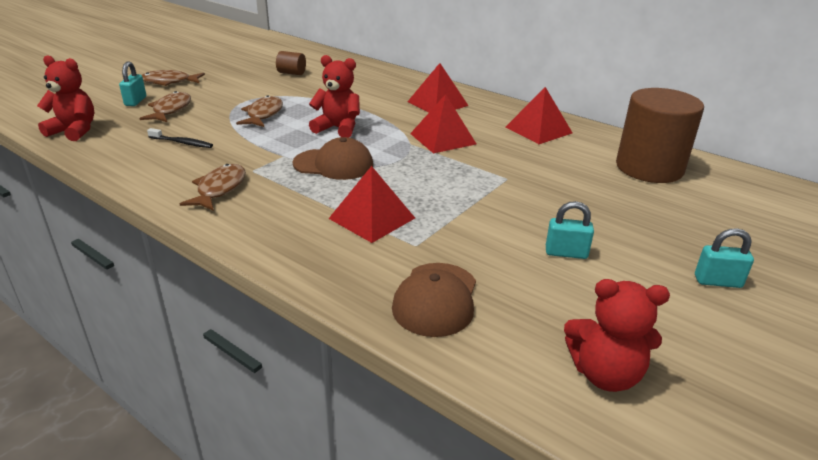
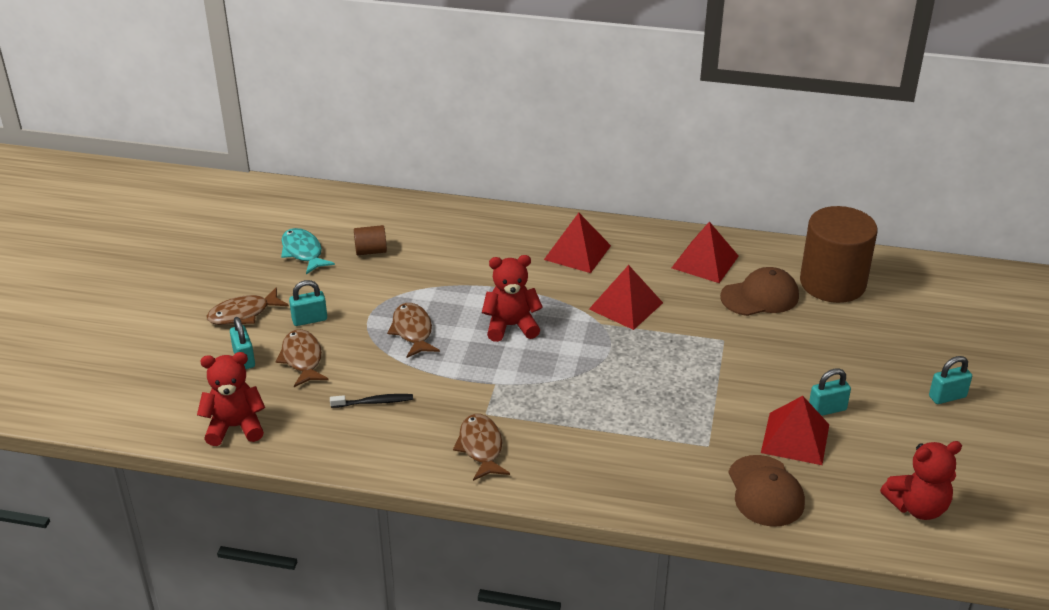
camera: 25 degrees left, 5 degrees up
(205, 94) = (309, 320): none -> turquoise padlock
(248, 65) = (303, 252): none -> turquoise fish
(333, 164) = (555, 378): brown cap -> brown cap (760, 296)
(372, 218) = (648, 430): red pyramid -> red pyramid (795, 438)

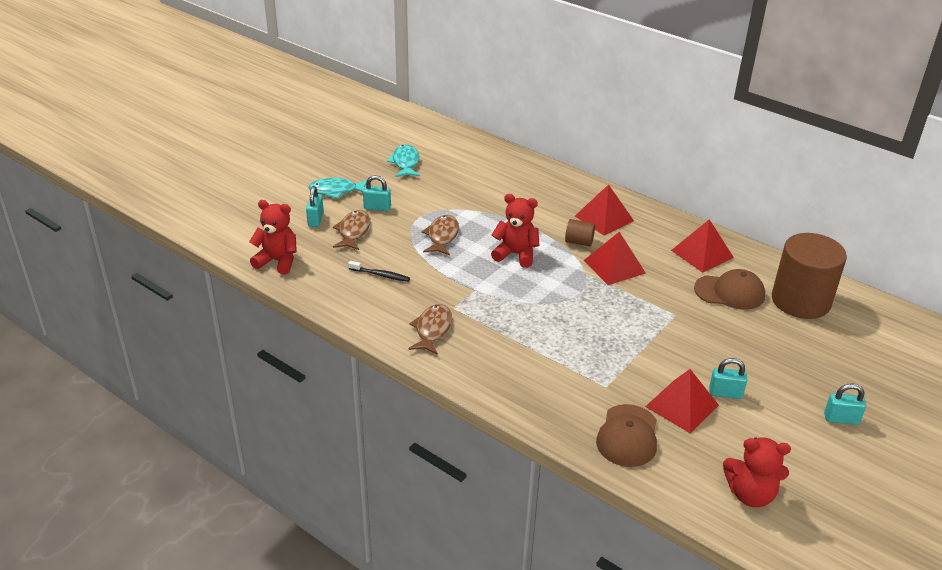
camera: 25 degrees right, 0 degrees up
(243, 314) = (336, 191): brown fish -> turquoise fish
(371, 251) = (452, 175): brown cylinder -> brown cylinder (579, 242)

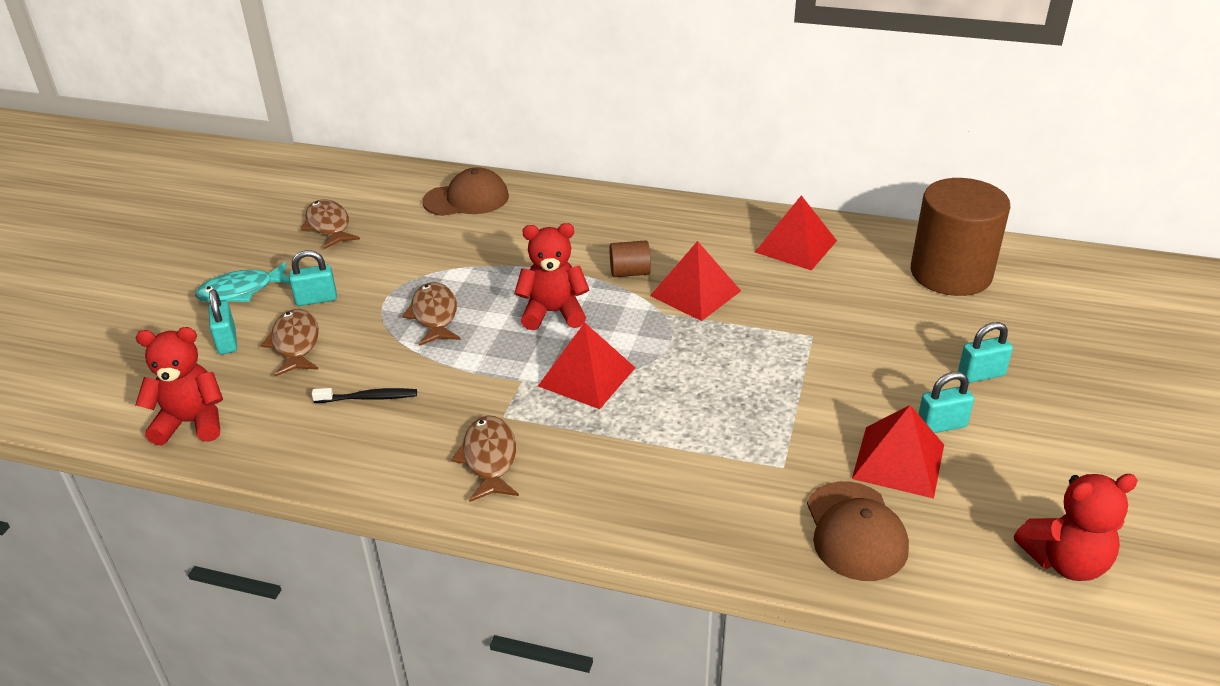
camera: 20 degrees left, 0 degrees up
(405, 163) = (329, 226): turquoise fish -> brown fish
(604, 218) = (645, 233): red pyramid -> red pyramid (586, 376)
(729, 292) = (860, 287): brown cap -> brown cap (466, 199)
(841, 419) = (1100, 414): turquoise padlock -> turquoise padlock (981, 374)

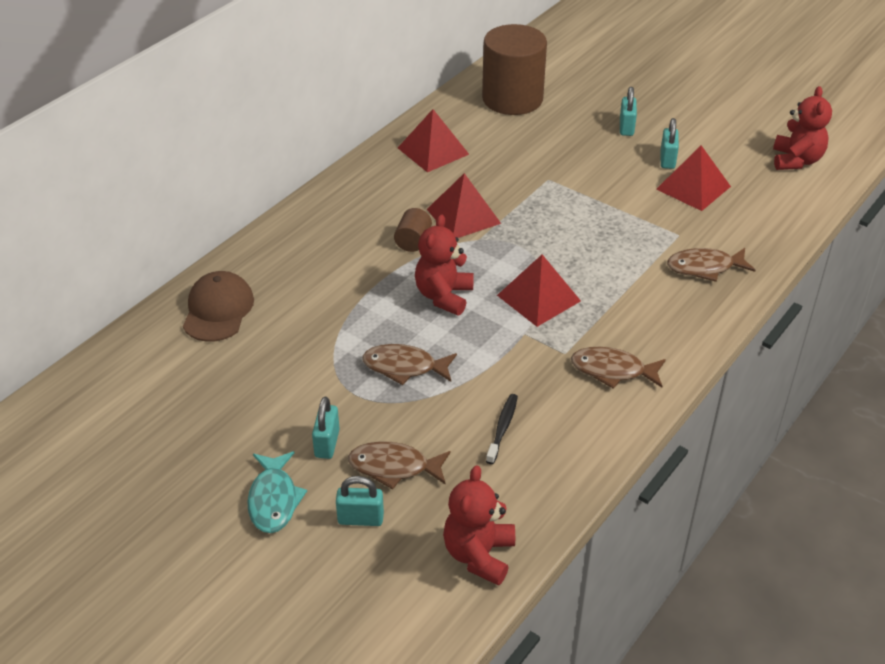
camera: 70 degrees left, 5 degrees up
(329, 226) = (193, 417): brown fish -> brown fish (705, 267)
(855, 531) = (748, 225): brown cap -> none

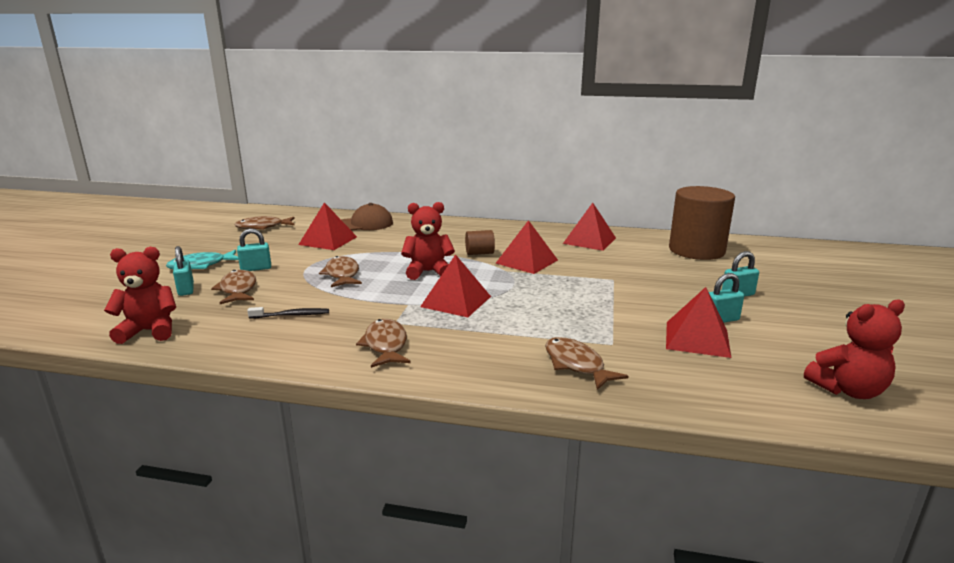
camera: 65 degrees right, 20 degrees down
(140, 418) = (263, 227): none -> brown fish
(263, 358) = (328, 240): none -> red pyramid

